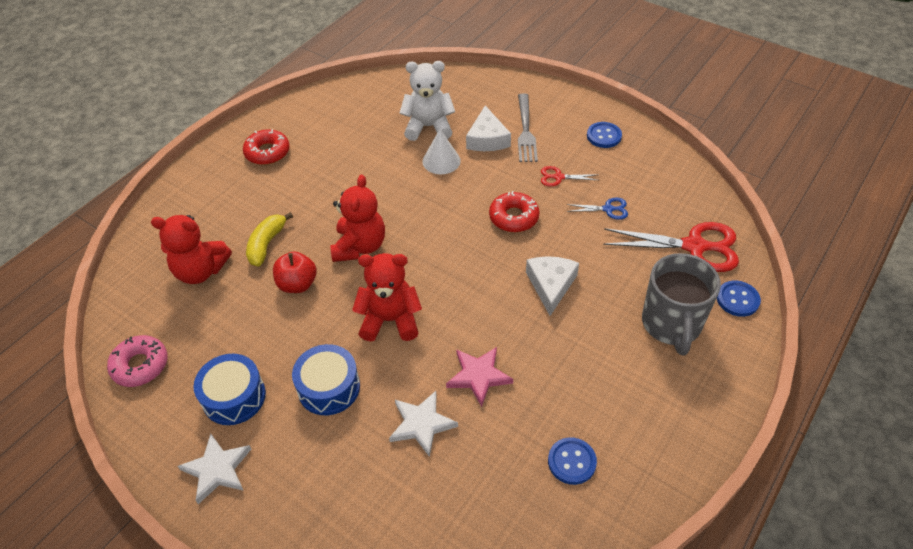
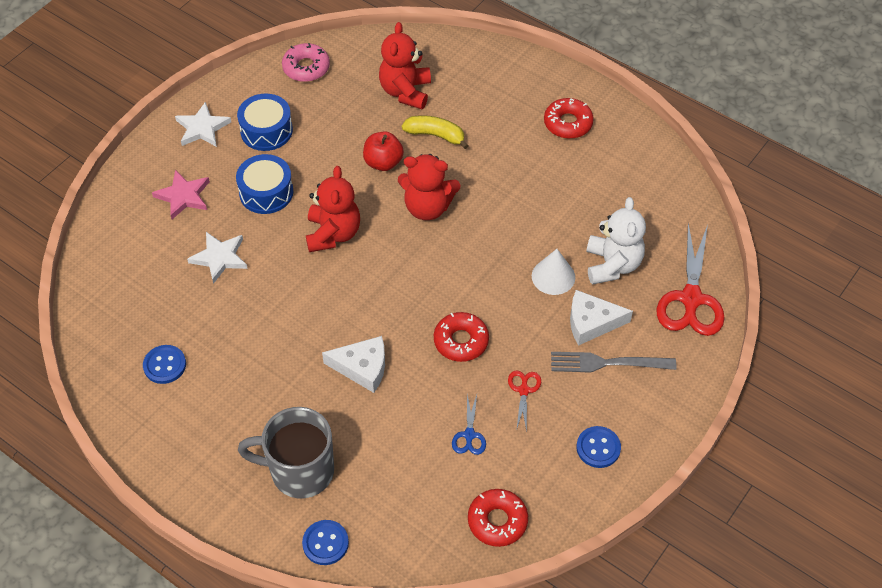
camera: 90 degrees right, 5 degrees up
(478, 376) = (262, 300): pink star -> pink star (183, 196)
(682, 190) = (497, 521): none -> red donut
(695, 246) = (405, 516): red scissors -> red scissors (691, 299)

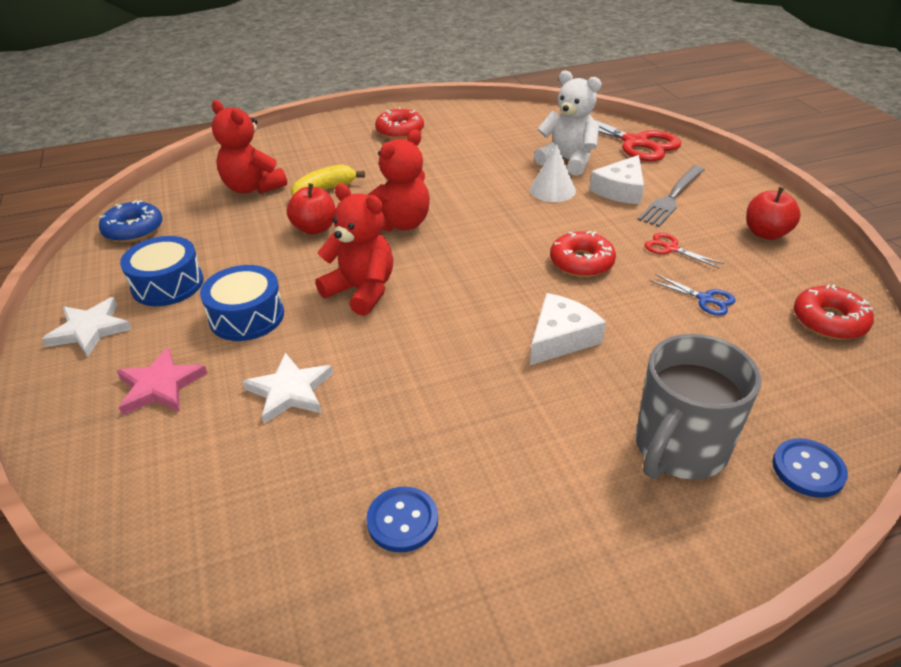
camera: 55 degrees left, 15 degrees down
(306, 68) = (133, 229): pink donut -> blue donut
(598, 448) = (766, 233): blue button -> red apple

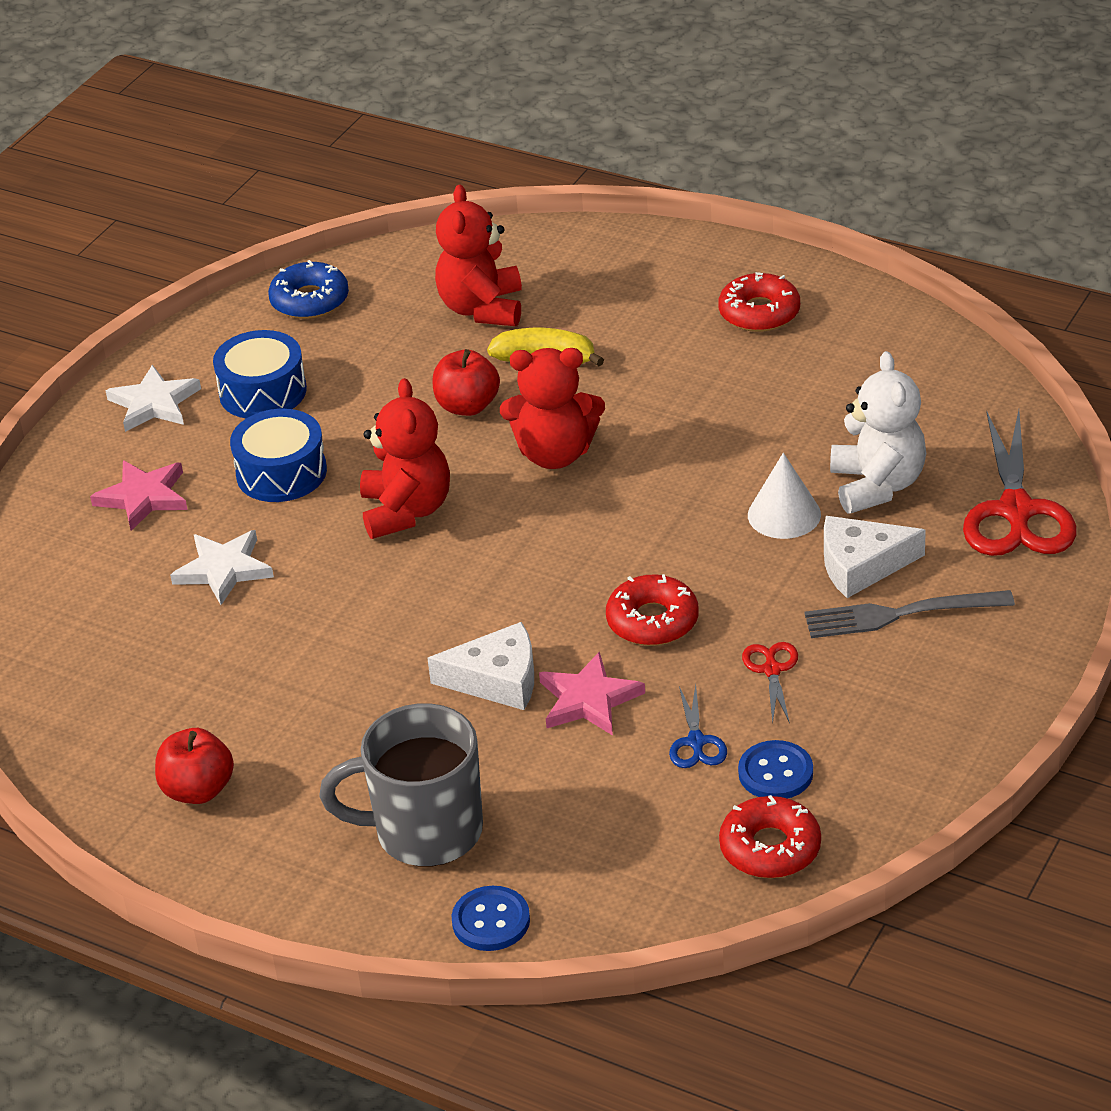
camera: 50 degrees right, 0 degrees up
(402, 521) = (164, 725): blue button -> blue button (775, 773)
(622, 315) = (589, 700): none -> pink star
(766, 233) = (912, 727): red apple -> red apple (198, 790)

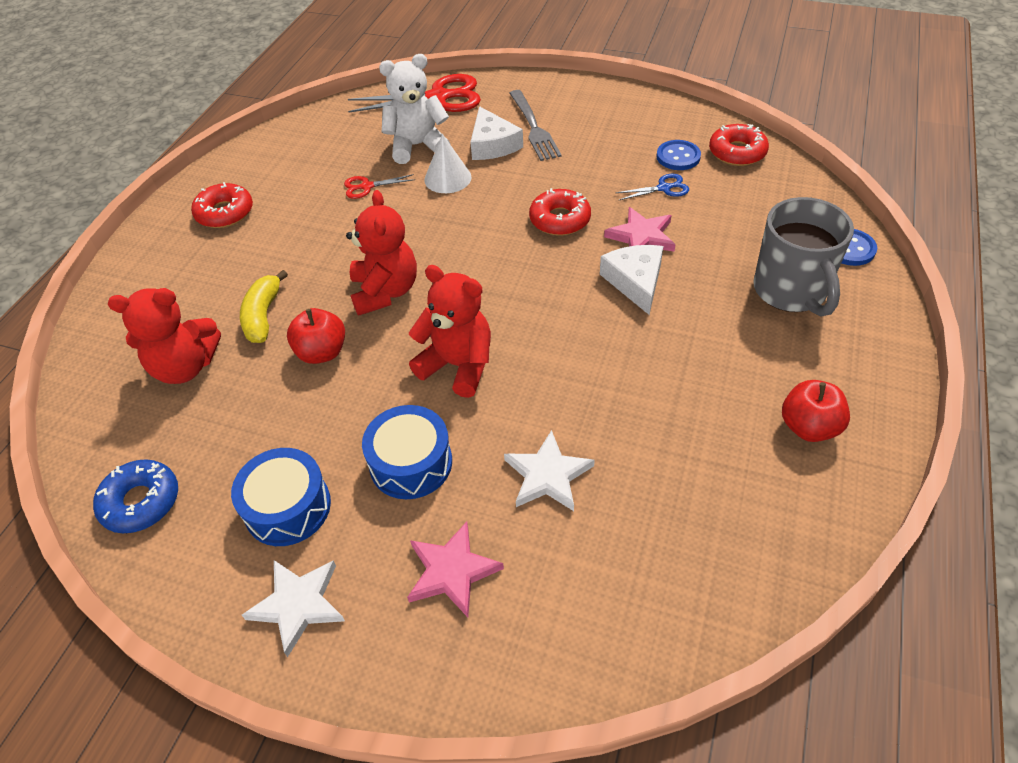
camera: 100 degrees left, 10 degrees up
(406, 511) = (458, 365): red teddy bear -> red teddy bear turned 45 degrees clockwise
(772, 670) = (592, 167): red scissors -> red scissors (366, 187)

